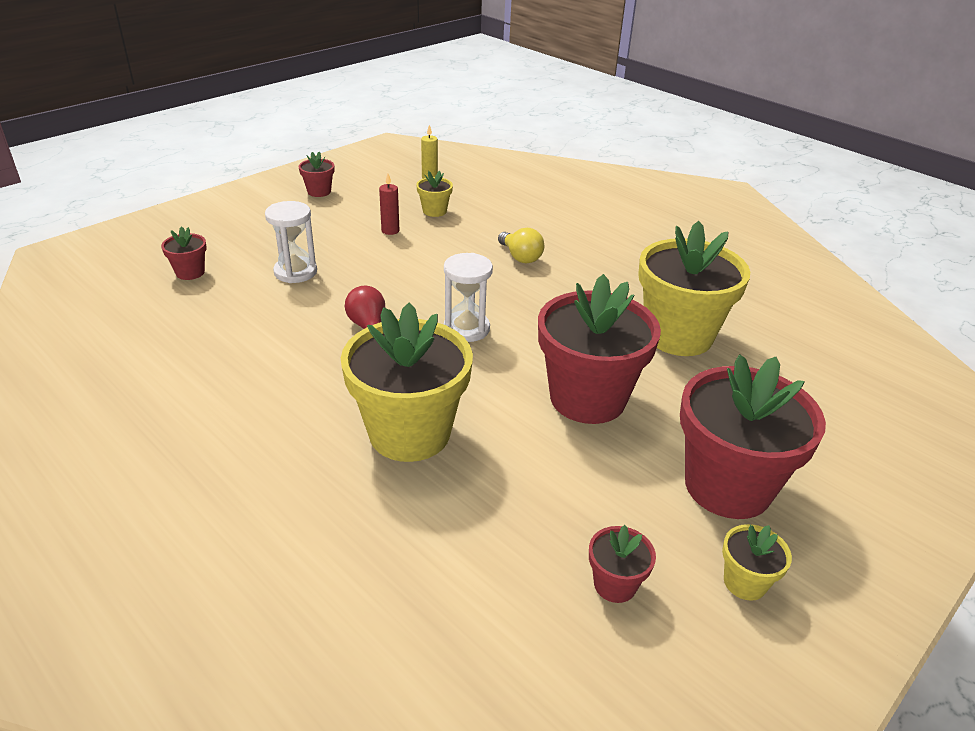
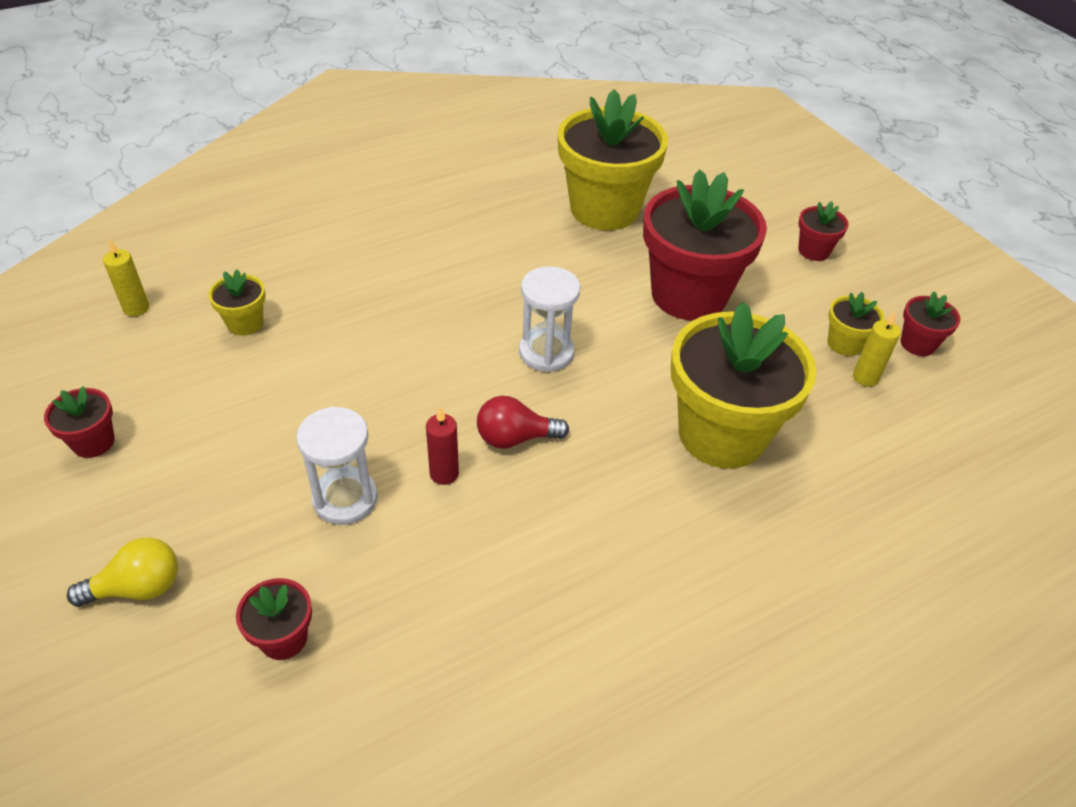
camera: 75 degrees left, 10 degrees up
(390, 231) = (277, 378): red candle -> red candle (444, 474)
(520, 257) = (409, 274): yellow light bulb -> yellow light bulb (138, 588)
(531, 535) = (865, 377): none -> yellow candle
(727, 486) = (813, 251): red flower pot -> red flower pot, size x0.44
(745, 582) = (912, 277): yellow flower pot -> yellow flower pot (844, 344)

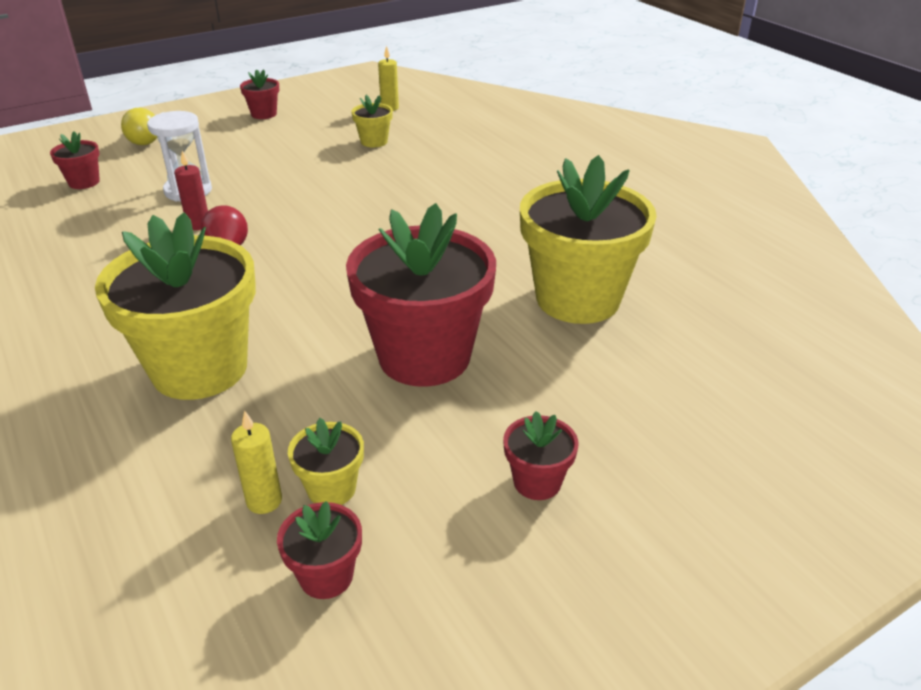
camera: 90 degrees right, 10 degrees down
(546, 352) = (332, 266): white hourglass -> none

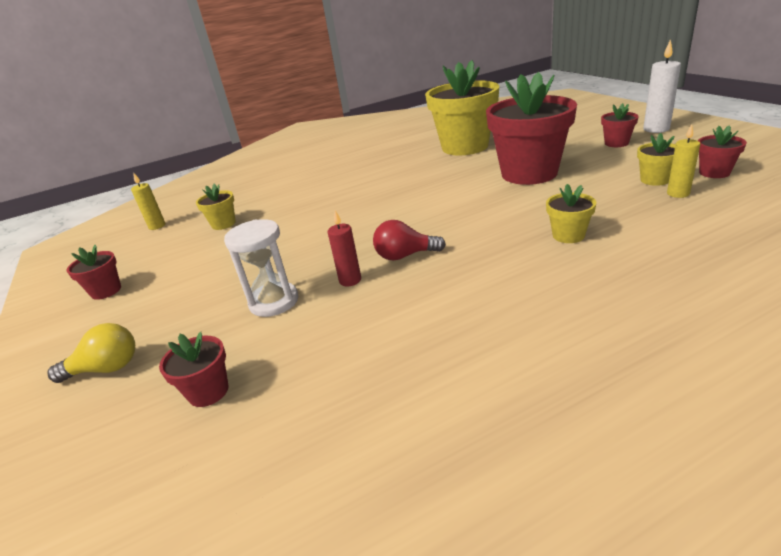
camera: 80 degrees left, 5 degrees down
(199, 369) = (568, 235): yellow flower pot -> yellow flower pot, size x0.44
(614, 565) = (656, 129): none -> white candle

